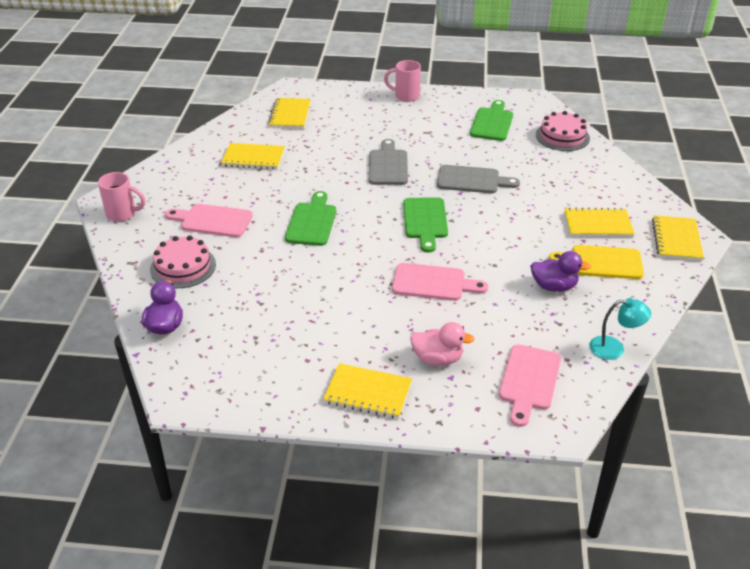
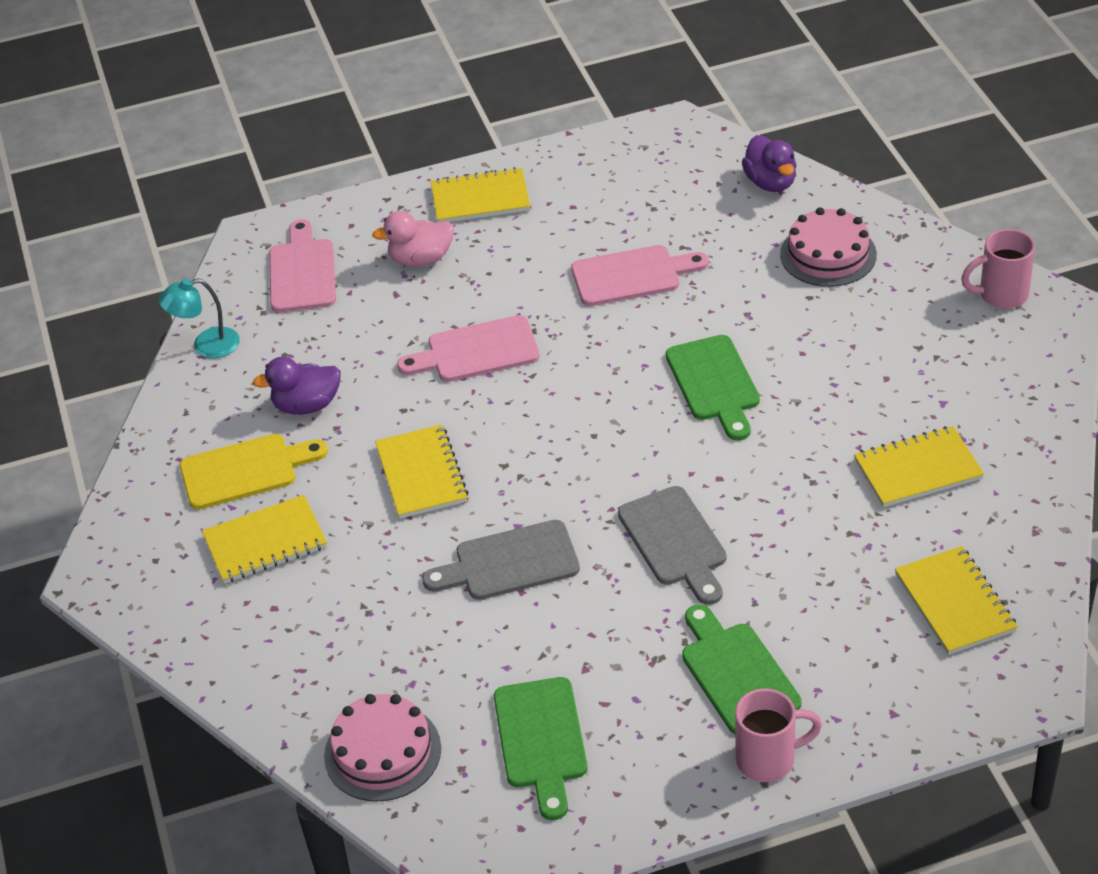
camera: 160 degrees right, 5 degrees up
(213, 221) = (861, 332): pink cutting board -> pink cutting board (632, 275)
(425, 221) = (543, 448): green cutting board -> green cutting board (736, 673)
(676, 240) = (132, 557): yellow notebook -> yellow notebook (421, 474)

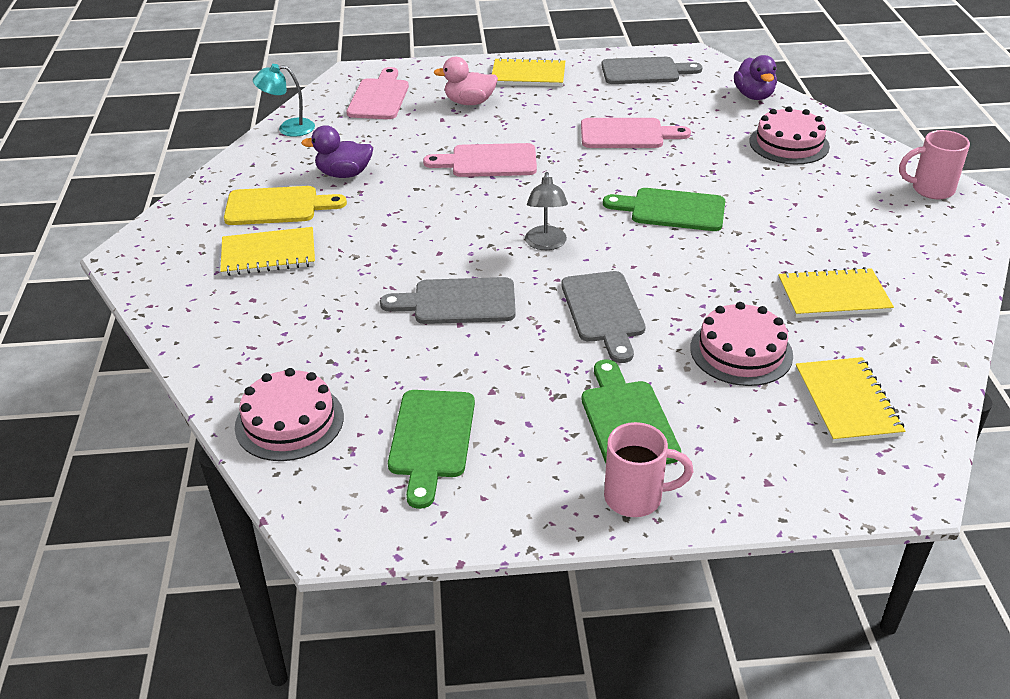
camera: 10 degrees right, 5 degrees down
(421, 474) = (412, 231): yellow notebook -> none
(583, 462) = (546, 244): none -> grey lamp
(626, 165) = (645, 71): none -> grey cutting board
(714, 383) = (672, 210): green cutting board -> green cutting board turned 105 degrees clockwise
(834, 563) = (741, 351): none -> pink cake

